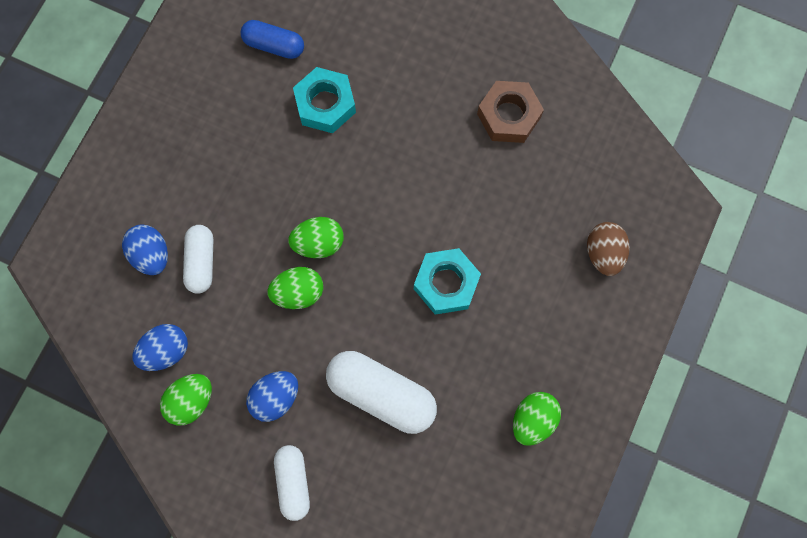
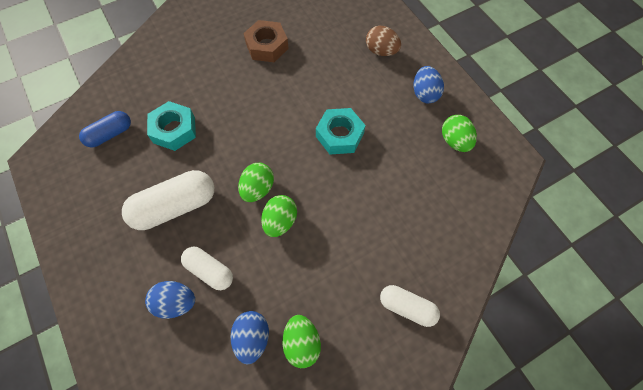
camera: 55 degrees left, 10 degrees down
(275, 397) = (340, 281): blue egg -> blue egg (424, 94)
(381, 394) = (383, 213): white capsule -> white capsule (175, 206)

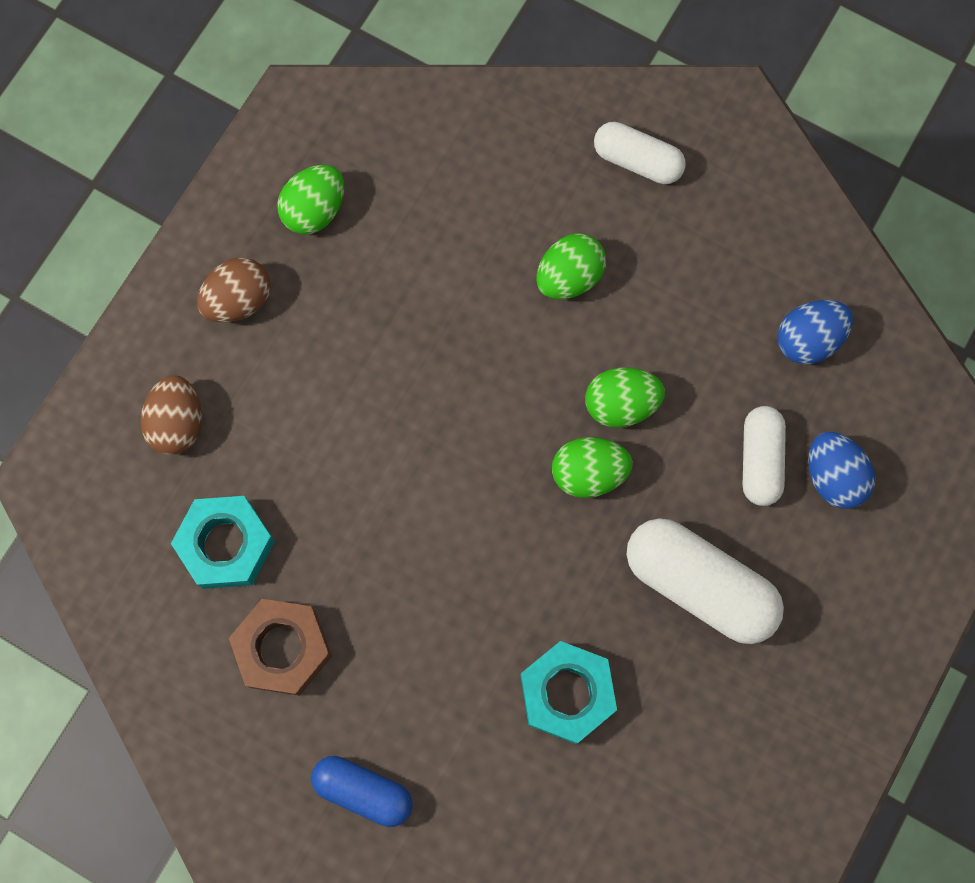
camera: 120 degrees left, 10 degrees up
(110, 134) = (645, 805): blue capsule -> blue capsule (363, 791)
(302, 343) = (772, 271): green egg -> green egg (569, 277)
(339, 135) = (409, 399): turquoise nut -> turquoise nut (226, 545)
(407, 307) = (637, 161): white capsule -> white capsule turned 60 degrees counterclockwise
(424, 94) = (239, 300): blue egg -> brown egg

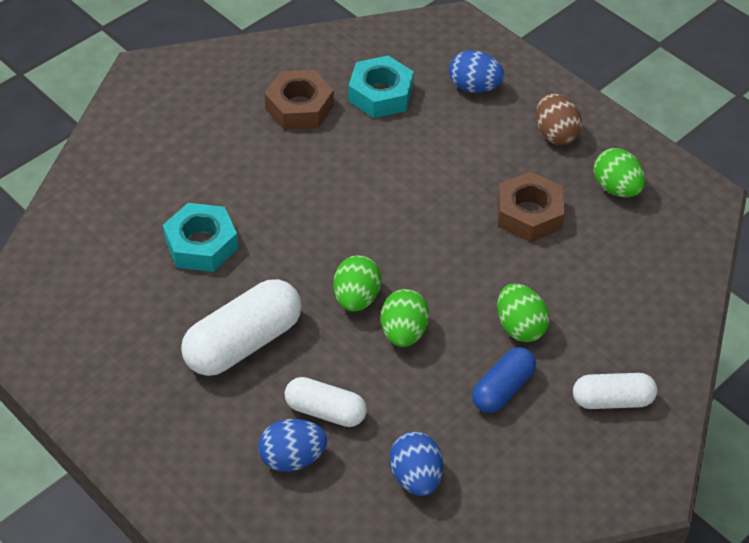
camera: 105 degrees right, 25 degrees down
(178, 423) = (474, 87): brown egg -> blue egg
(363, 791) = (189, 126): blue capsule -> blue capsule (502, 389)
(390, 304) = (529, 214): none -> brown nut
(637, 161) = (612, 400): white capsule -> white capsule turned 45 degrees clockwise

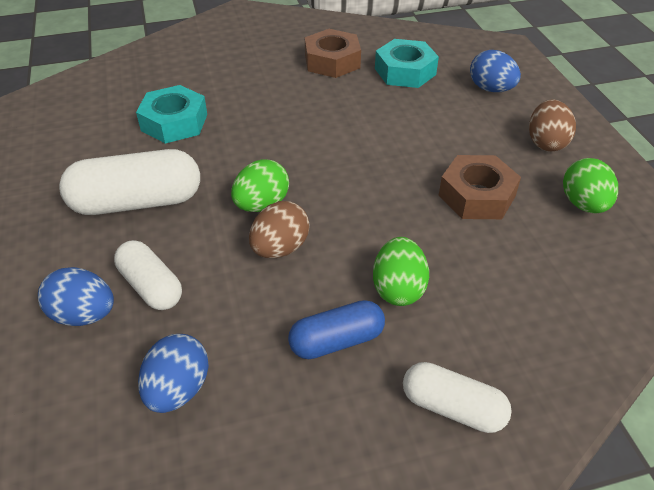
camera: 30 degrees right, 5 degrees down
(403, 332) = (280, 248): green egg -> brown egg

